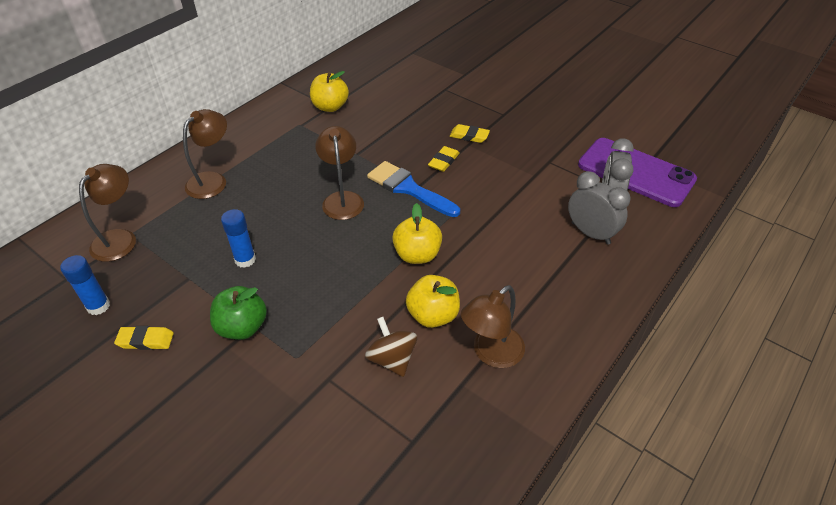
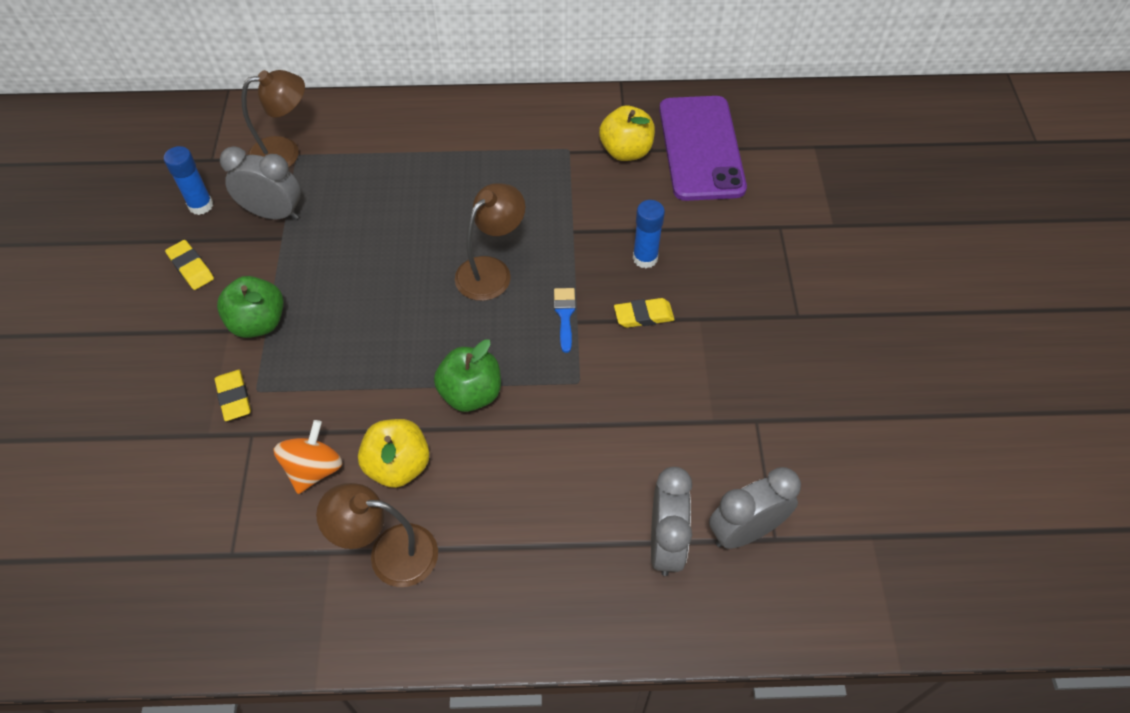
camera: 50 degrees right, 10 degrees up
(162, 271) = (273, 213): none -> grey clock
(212, 180) = (417, 152): brown lamp -> none
(245, 259) = (339, 260): blue glue stick -> blue glue stick (645, 258)
(392, 359) = (314, 469): brown spinning top -> orange spinning top
(408, 188) = (565, 315): blue brush -> blue brush, size x0.51
(417, 255) = (471, 393): yellow apple -> green apple
(469, 136) = (716, 309): yellow eraser -> yellow eraser (234, 397)
(636, 172) = (839, 531): purple phone -> purple phone (701, 148)

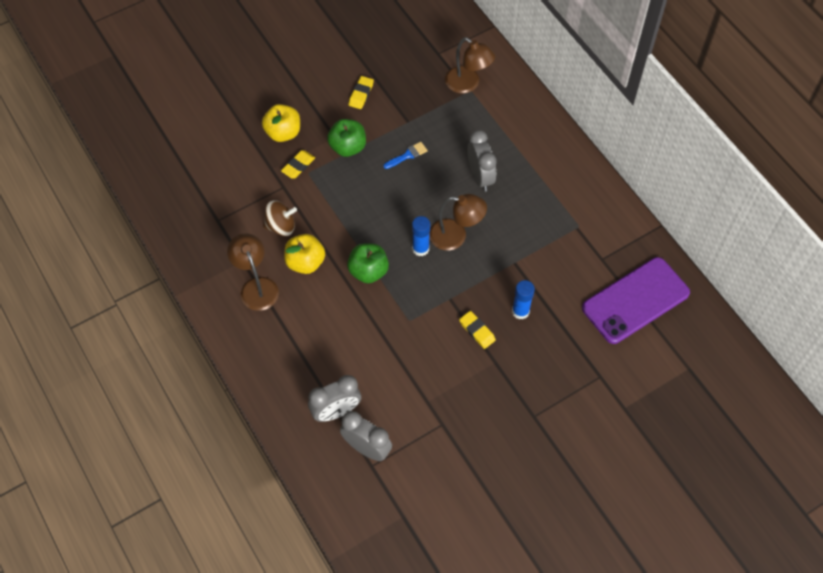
camera: 60 degrees right, 5 degrees up
(201, 205) = (403, 70): blue glue stick -> blue glue stick (420, 248)
(273, 213) = (421, 107): grey clock -> grey clock (480, 177)
(314, 469) = (281, 226): orange spinning top -> brown spinning top
(565, 315) = (450, 290): blue brush -> blue brush (407, 155)
(626, 151) = (600, 259): yellow apple -> yellow apple (283, 133)

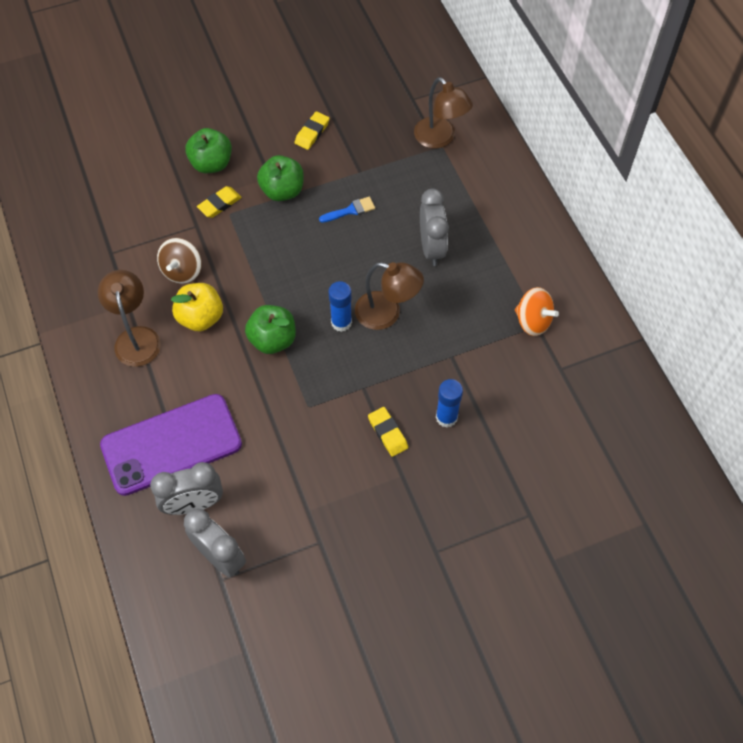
camera: 10 degrees right, 0 degrees up
(281, 226) = (182, 271): brown spinning top -> brown spinning top turned 105 degrees clockwise
(283, 133) = (211, 164): yellow apple -> green apple
(573, 224) = (533, 321): none -> orange spinning top
(635, 300) = (592, 427): purple phone -> purple phone (171, 444)

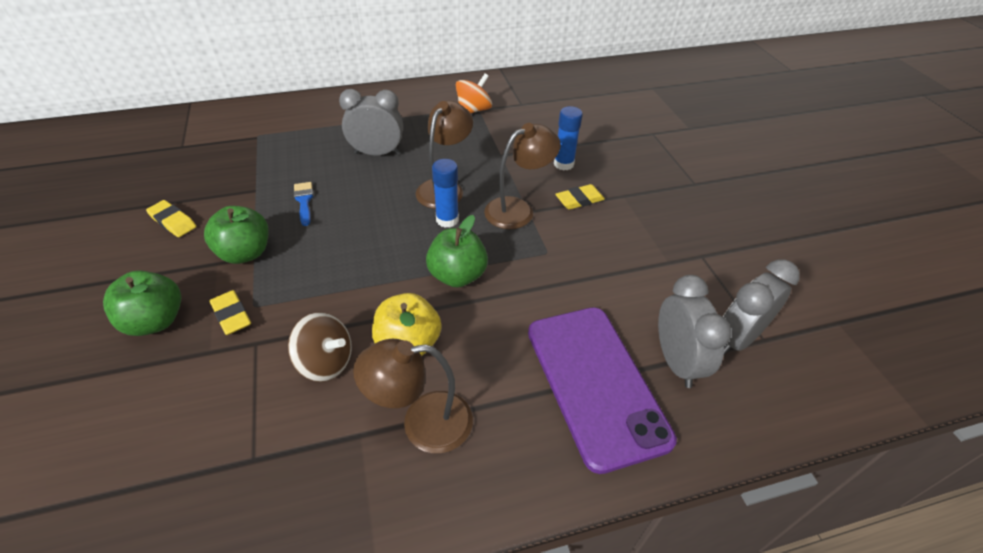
camera: 85 degrees left, 15 degrees down
(440, 139) = (247, 135): brown lamp -> brown lamp (518, 209)

